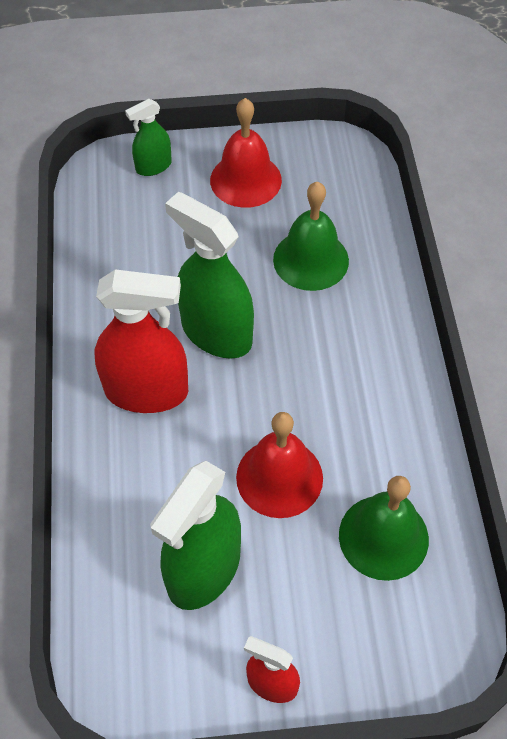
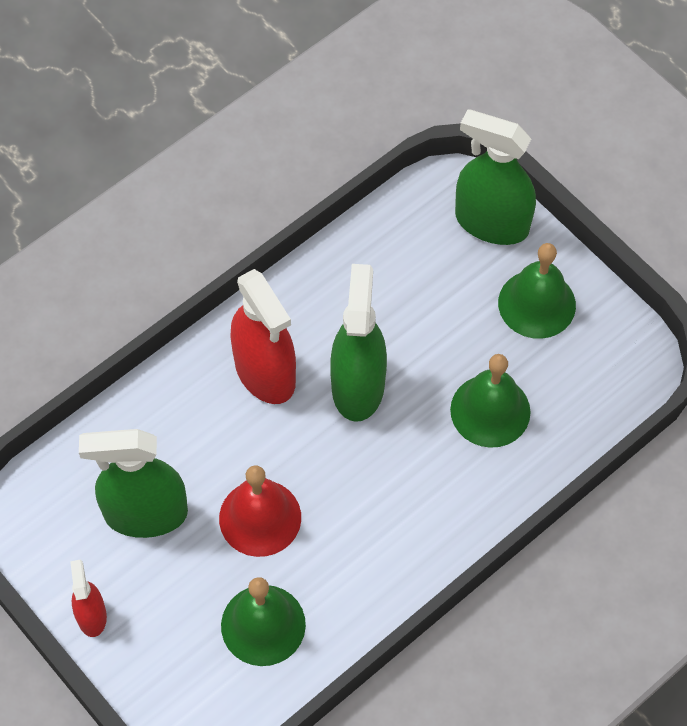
camera: 55 degrees right, 5 degrees up
(153, 166) = (491, 222): green spray bottle -> green spray bottle, size x1.89
(245, 180) = (537, 304): red bell -> green bell

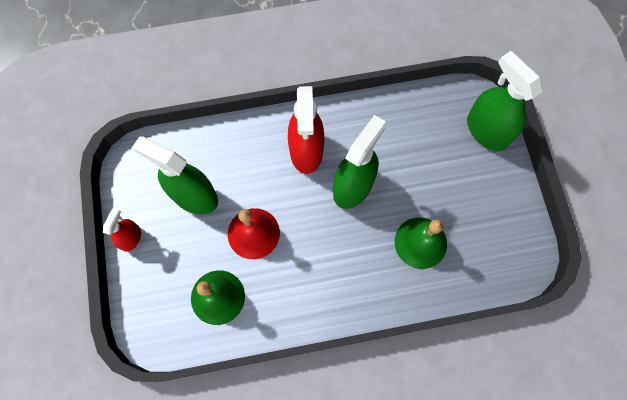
camera: 30 degrees right, 10 degrees up
(537, 304) = (485, 193): green bell -> none

